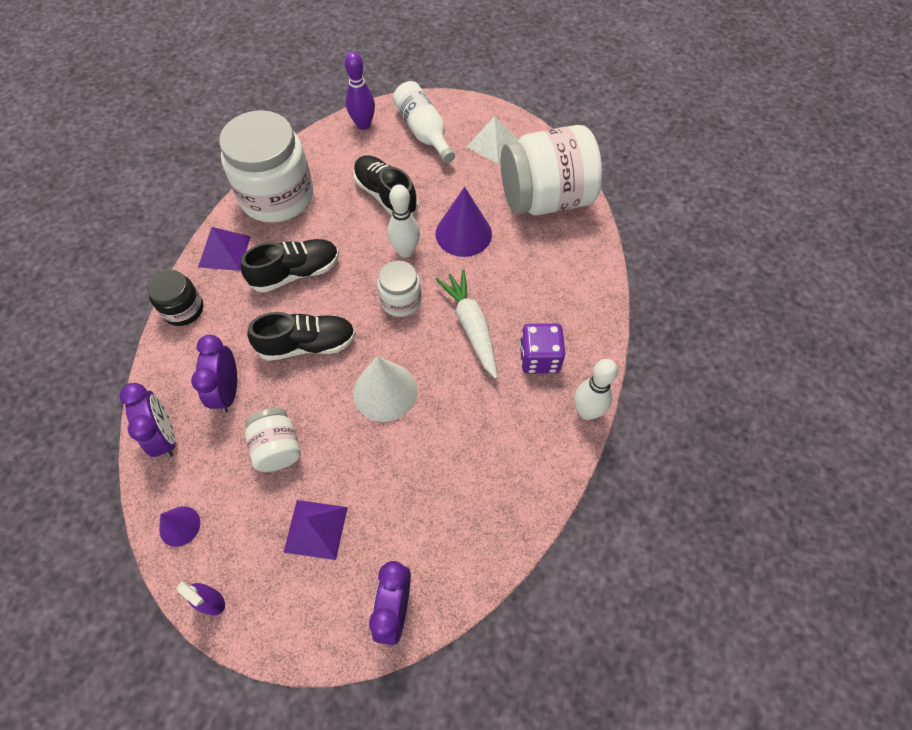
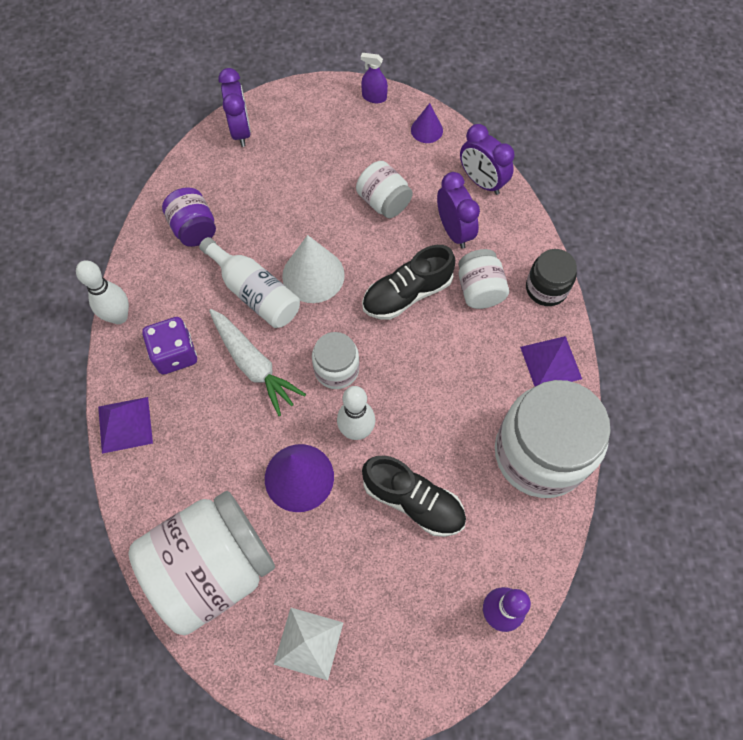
camera: 160 degrees right, 5 degrees up
(241, 327) = (479, 290): none -> white jar
(296, 273) = (461, 363): black shoe -> none
(316, 529) = (322, 158): purple pyramid -> purple pyramid (125, 424)
(423, 131) = (411, 631): white bottle -> white bottle (255, 293)
(489, 486) = (194, 229): none -> purple jar

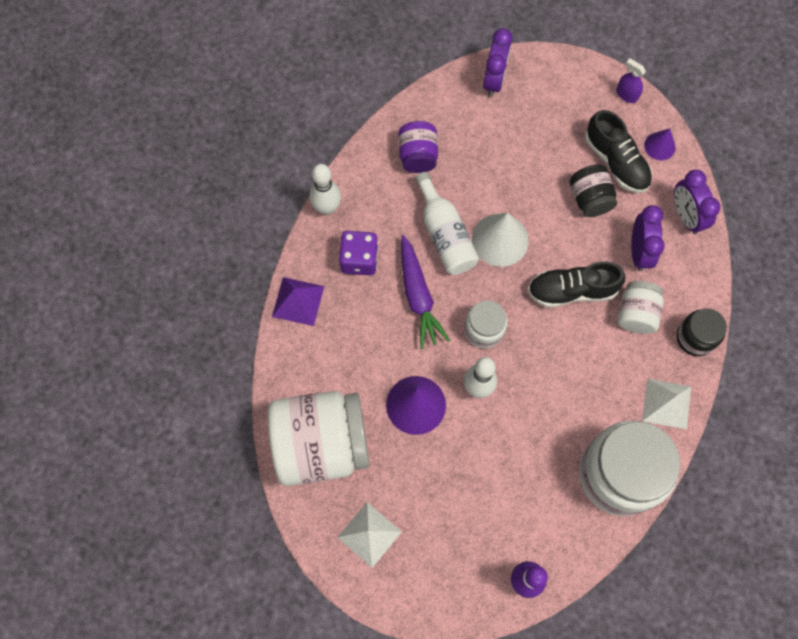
camera: 25 degrees right, 5 degrees up
(253, 365) = (418, 296): white carrot -> purple carrot
(384, 202) = (590, 199): white jar -> black jar
(413, 501) = (498, 465): black shoe -> black shoe (616, 161)
(551, 362) = (666, 403): purple pyramid -> white pyramid

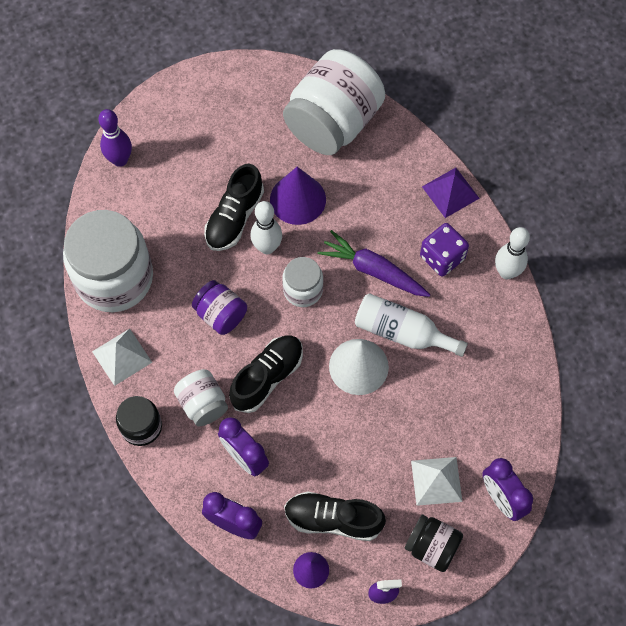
camera: 135 degrees right, 5 degrees down
(369, 534) = (246, 101): white pyramid -> white pyramid (436, 481)
(418, 156) = (488, 374): purple jar -> purple jar (221, 315)
(479, 436) = (234, 218): none -> black shoe
(590, 199) = (323, 466): black jar -> black jar (432, 547)

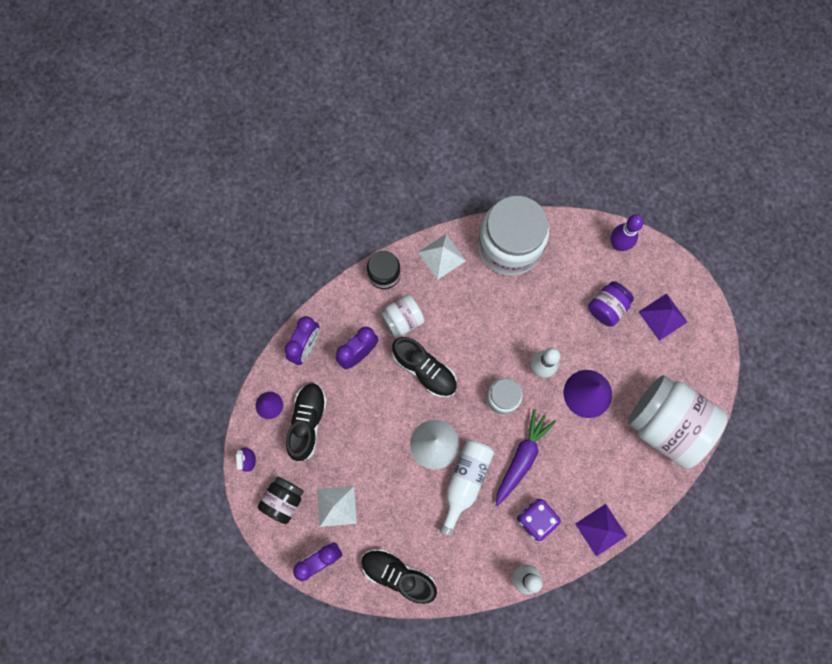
camera: 90 degrees right, 10 degrees up
(209, 119) = (663, 316): none -> purple pyramid
(221, 315) = (478, 331): purple jar -> purple jar (607, 307)
(234, 218) = (567, 340): black shoe -> black shoe (398, 574)

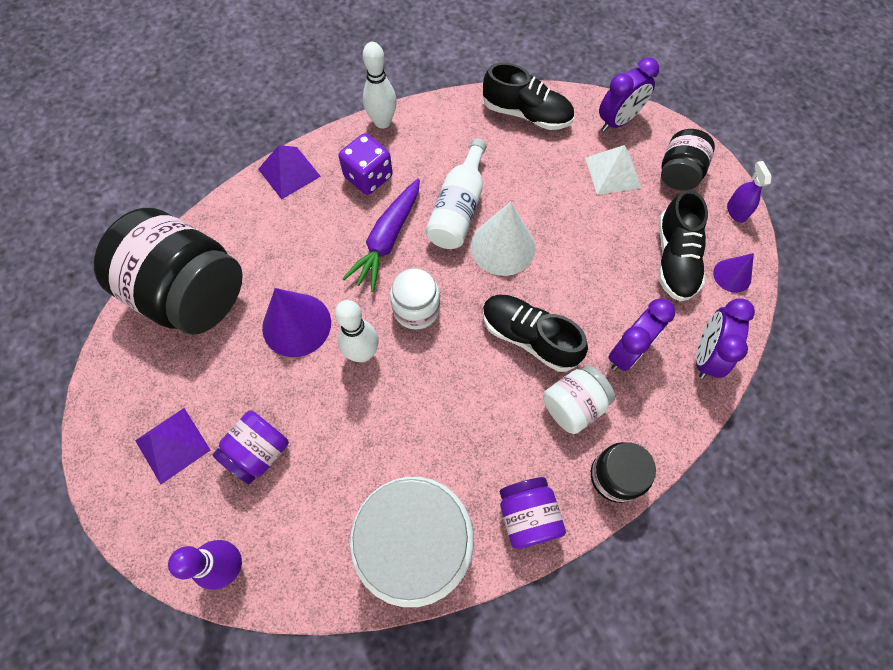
camera: 175 degrees right, 10 degrees down
(441, 256) = (527, 516): white pyramid -> purple jar
(666, 424) = (191, 294): white jar -> black jar

